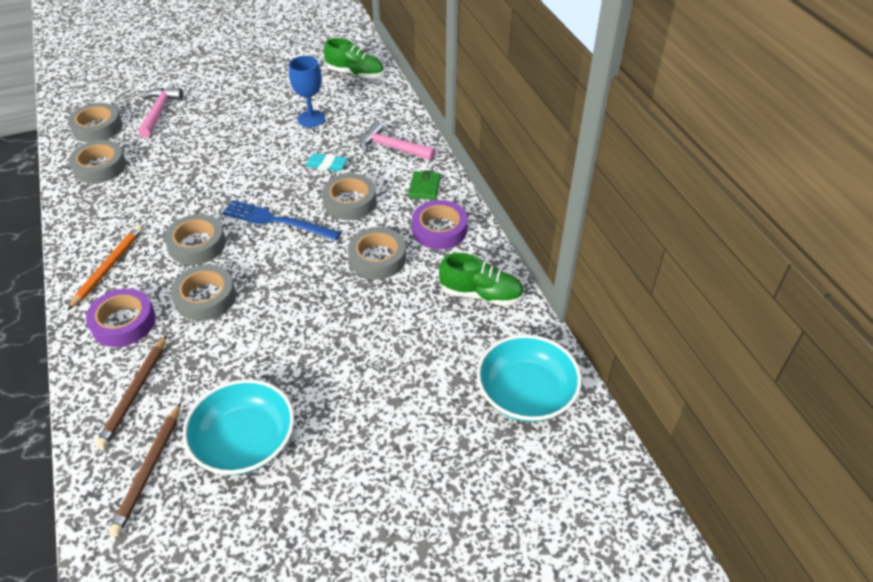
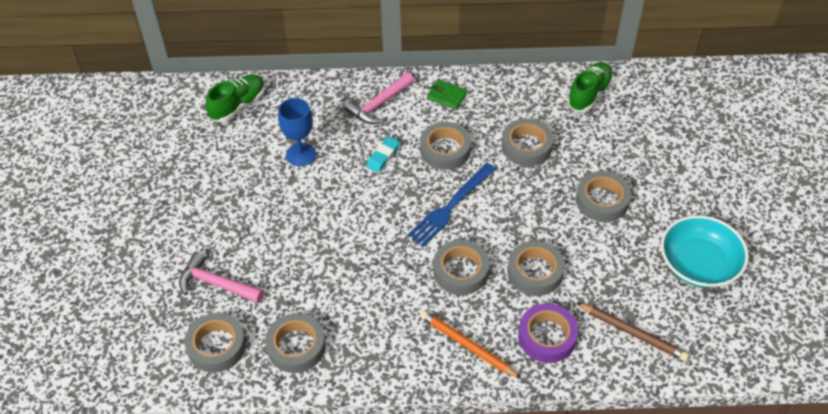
camera: 70 degrees left, 5 degrees up
(149, 470) = (713, 328): brown pencil -> none
(319, 334) = (602, 200): none -> grey tape
(439, 230) = (506, 100): purple tape -> none
(526, 393) = (691, 97): turquoise bowl -> none

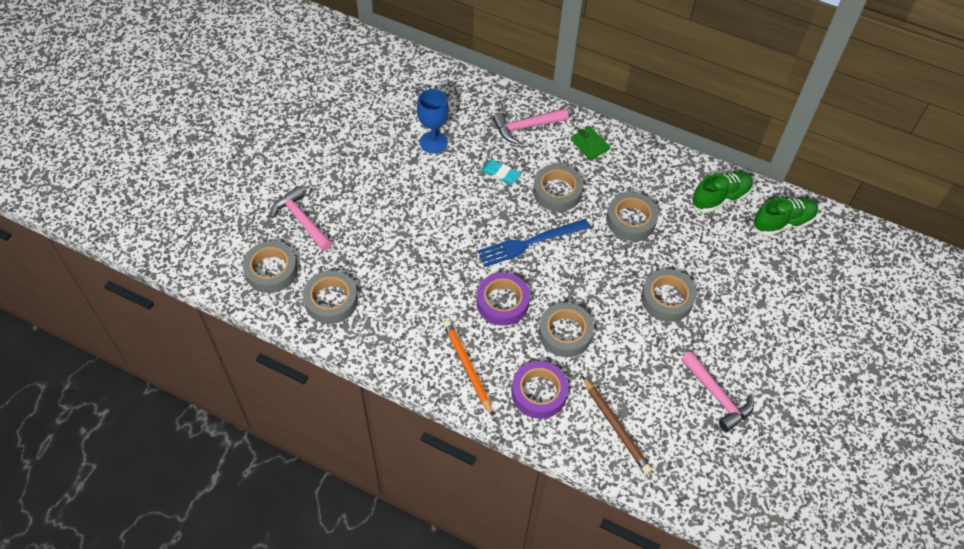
camera: 25 degrees right, 5 degrees up
(238, 105) = (409, 78): green shoe -> green shoe (783, 222)
(383, 156) = (500, 174): turquoise eraser -> turquoise eraser turned 60 degrees clockwise
(460, 271) = (502, 302): grey tape -> purple tape
(699, 264) = (717, 396): turquoise bowl -> pink hammer

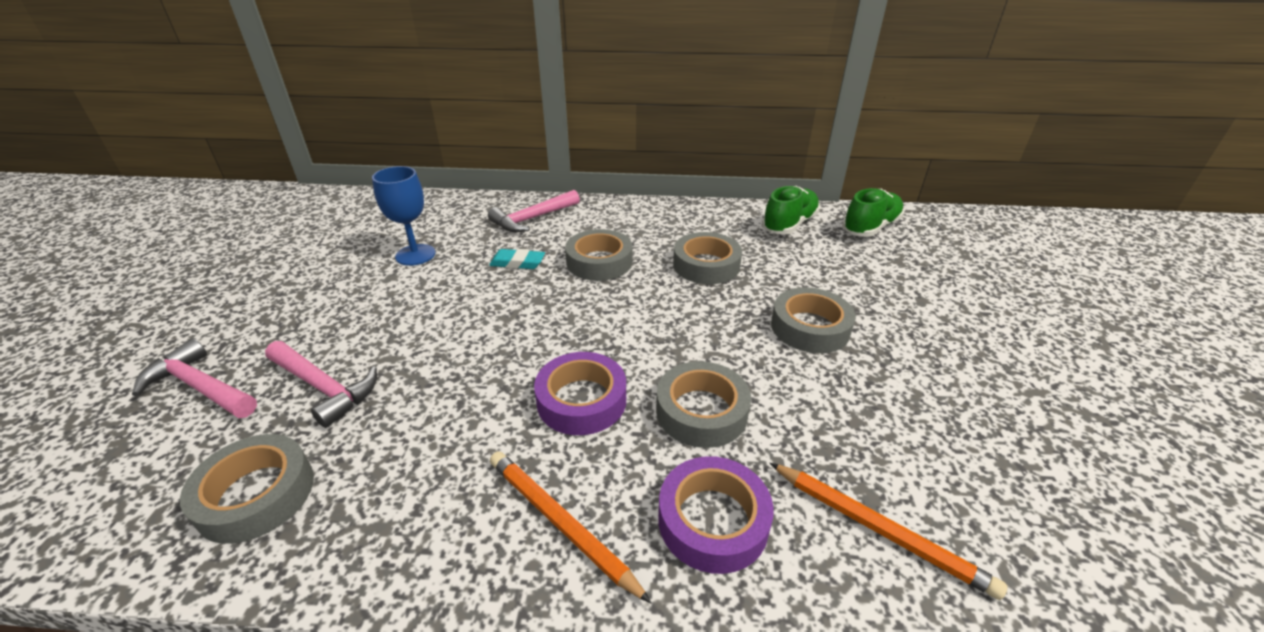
camera: 20 degrees left, 20 degrees down
(271, 270) = (124, 481): grey tape -> none
(529, 243) = (589, 319): blue fork -> none
(589, 144) = (615, 216): green wallet -> none
(616, 427) = (879, 529): brown pencil -> orange pencil
(717, 396) = (979, 422): pink hammer -> pink hammer (324, 387)

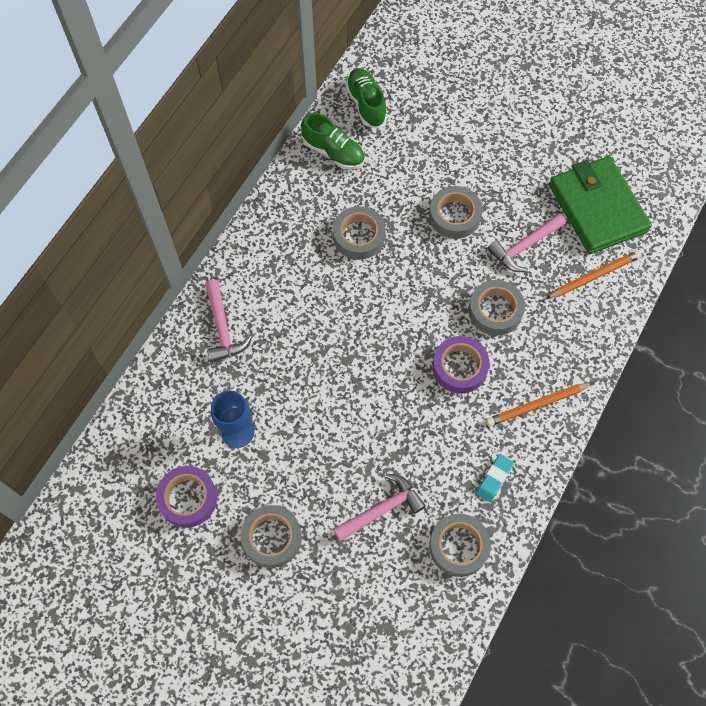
camera: 65 degrees left, 30 degrees up
(200, 387) = (346, 586): pink hammer -> pink hammer (524, 247)
(517, 263) = (290, 360): turquoise eraser -> turquoise eraser (494, 479)
(599, 262) = (318, 303): grey tape -> grey tape (272, 538)
(713, 520) = (562, 340): purple tape -> purple tape (188, 498)
(789, 224) = (333, 152): green shoe -> green shoe turned 150 degrees clockwise
(1012, 488) = (597, 208): none -> green wallet

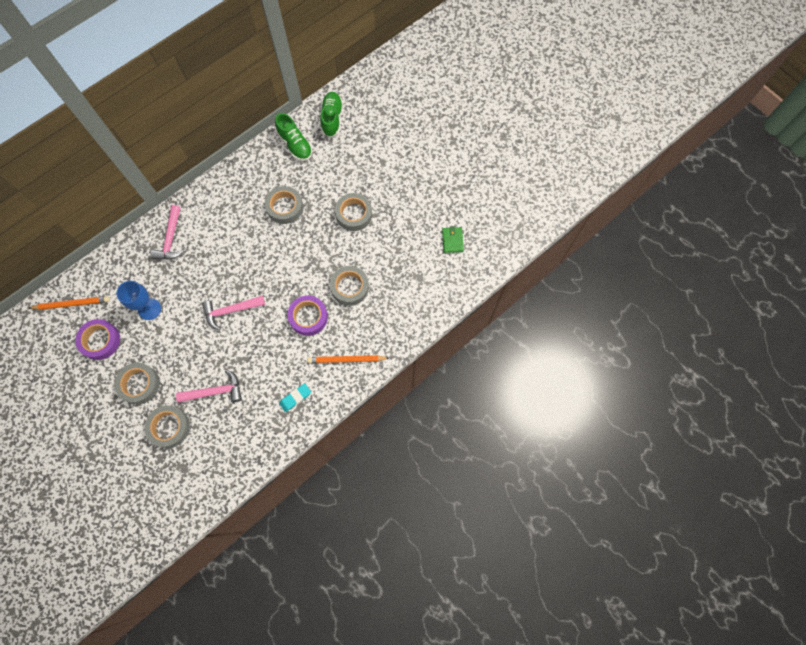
camera: 20 degrees right, 5 degrees up
(458, 546) = (252, 433): grey tape -> grey tape (169, 427)
(524, 247) = (390, 251): pink hammer -> pink hammer (230, 311)
(594, 276) = (427, 286): orange pencil -> orange pencil (72, 304)
(597, 208) = (452, 240): green wallet -> green wallet, size x0.40

